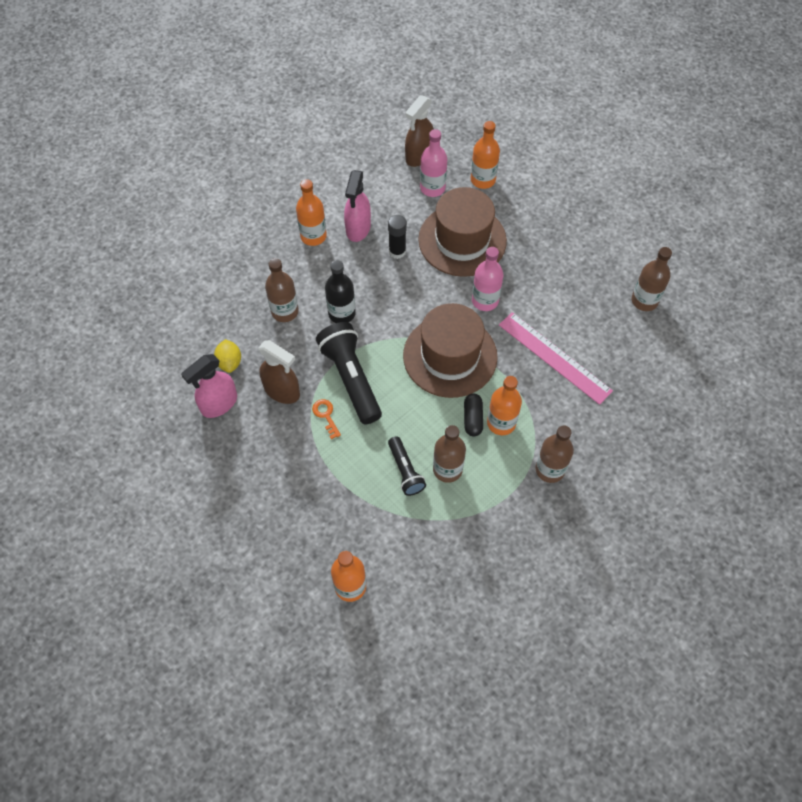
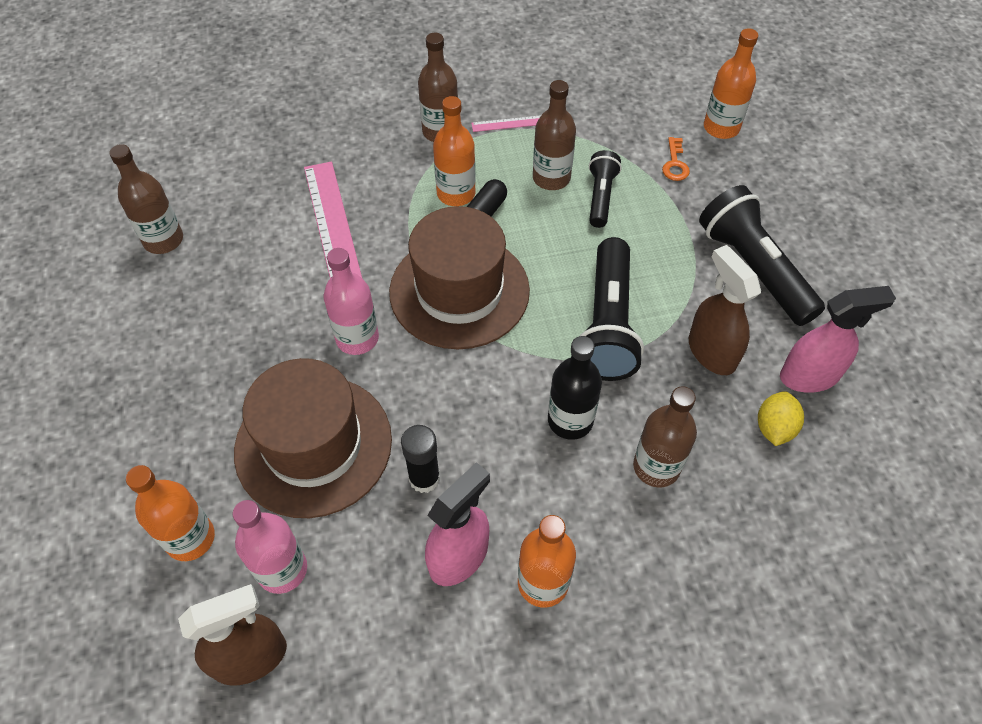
camera: 150 degrees left, 5 degrees down
(278, 464) = (754, 269): none -> black flashlight
(326, 415) = (665, 295): orange key -> orange key (675, 164)
(506, 505) = (511, 123): none -> pink ruler

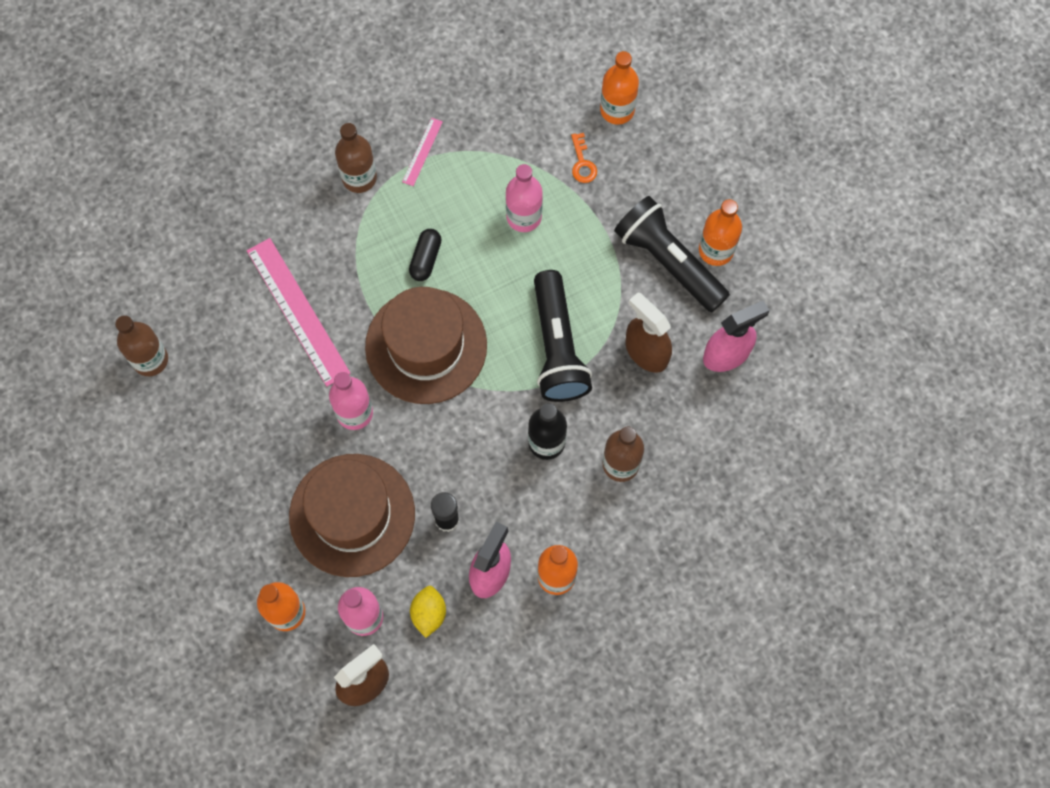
camera: 15 degrees left, 15 degrees up
(456, 194) = (394, 245): orange bottle -> orange bottle (716, 250)
(511, 123) = (422, 152): pink ruler -> pink ruler turned 45 degrees counterclockwise
(551, 178) = (475, 207): brown bottle -> none
(601, 197) = (524, 217): black flashlight -> pink bottle
(774, 428) = (705, 408): yellow lemon -> yellow lemon (429, 613)

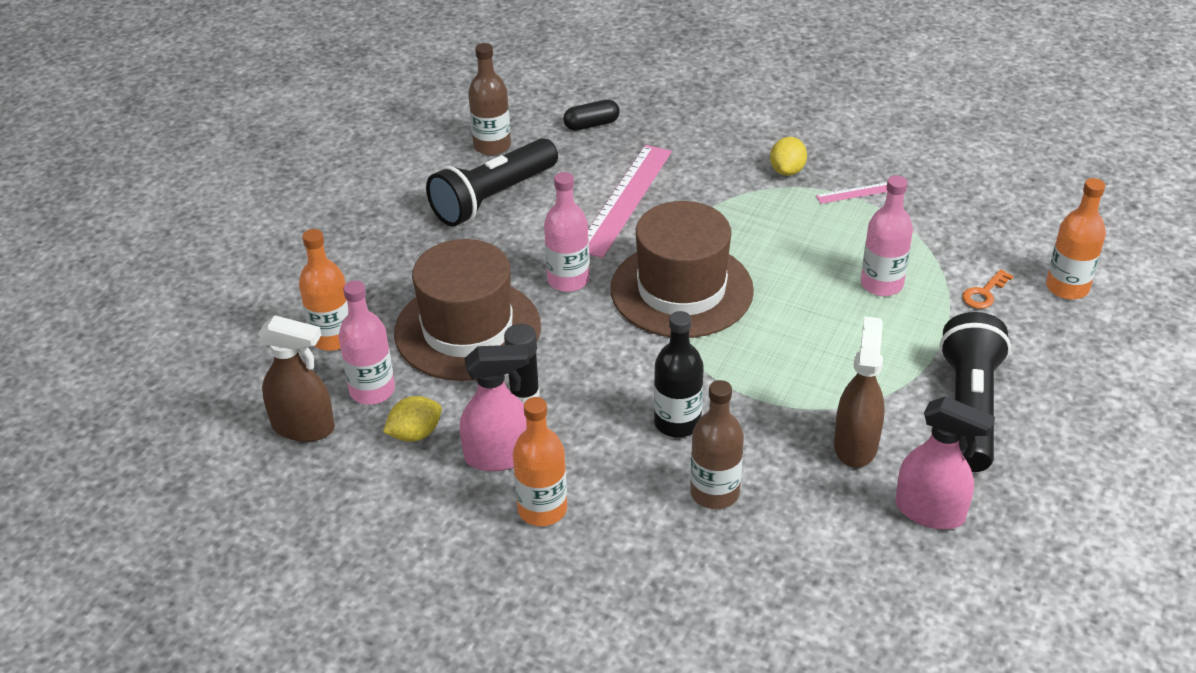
camera: 55 degrees right, 30 degrees down
(359, 178) = (787, 171): brown bottle -> yellow lemon
(425, 259) = (763, 246): black capsule -> black capsule (591, 124)
(557, 347) = (783, 376): black flashlight -> black flashlight (493, 198)
(716, 250) = (1028, 438): orange bottle -> none

